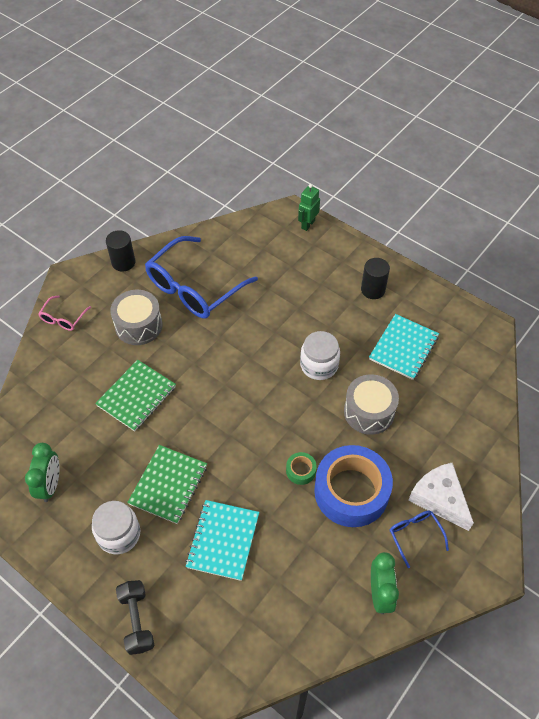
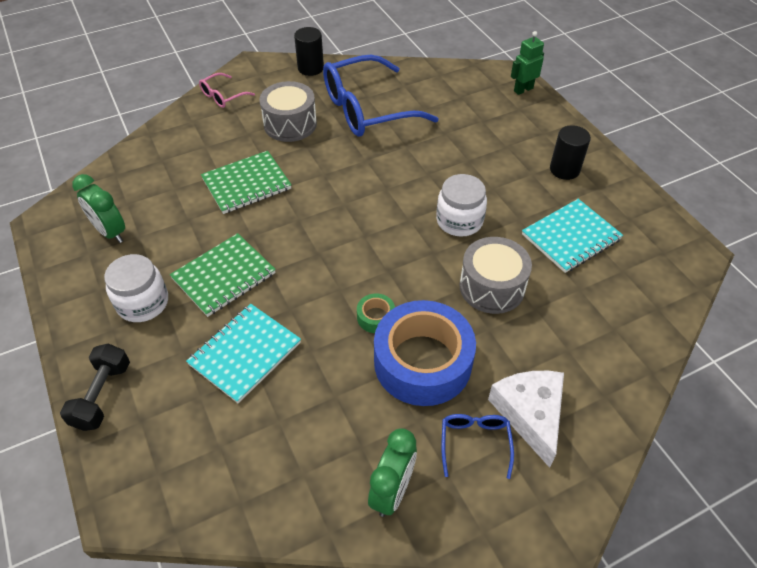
camera: 25 degrees right, 5 degrees down
(50, 485) = (110, 232): green clock -> green clock turned 105 degrees clockwise

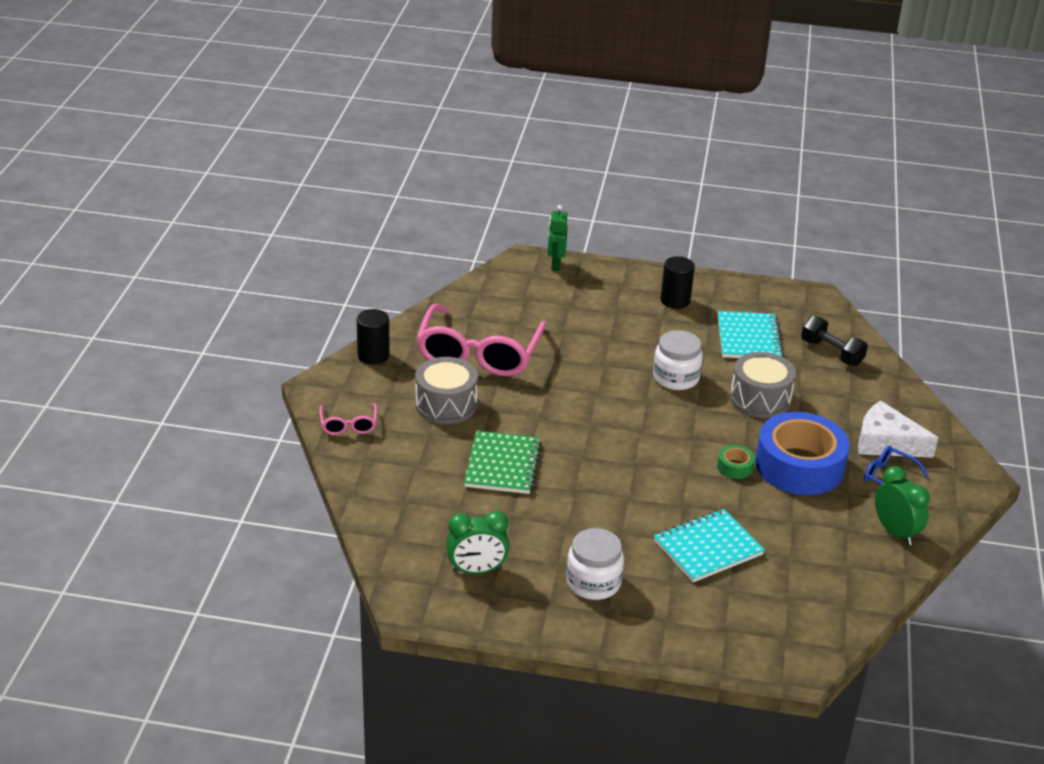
camera: 55 degrees left, 15 degrees down
(102, 395) = (679, 642): black dumbbell -> black dumbbell (831, 353)
(224, 276) = (608, 525): green notebook -> none
(245, 354) = (708, 548): turquoise notebook -> turquoise notebook turned 75 degrees clockwise
(366, 109) = (479, 354): blue glasses -> pink glasses

